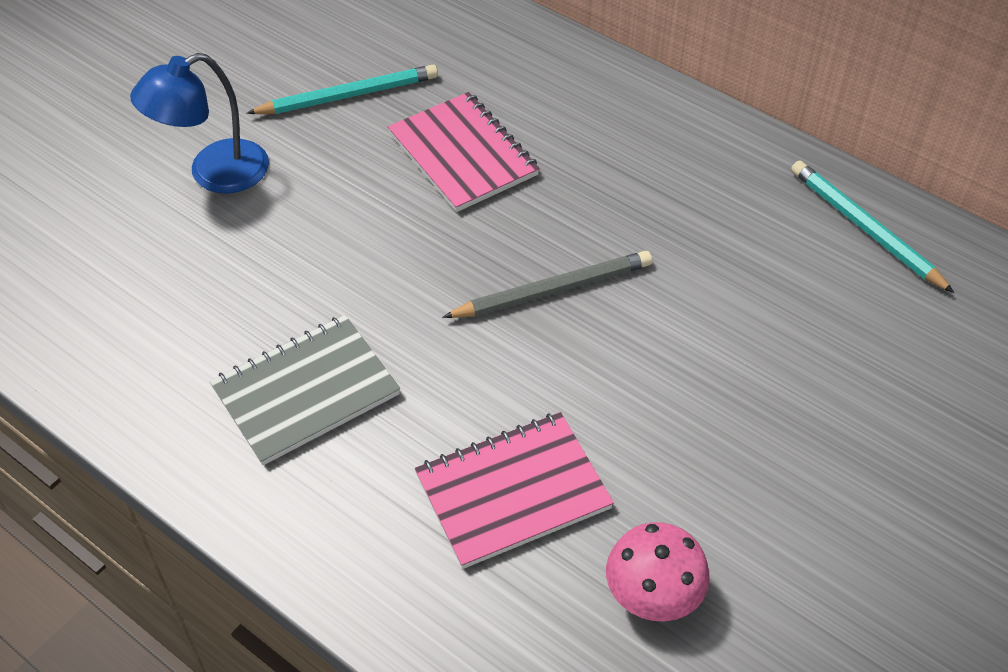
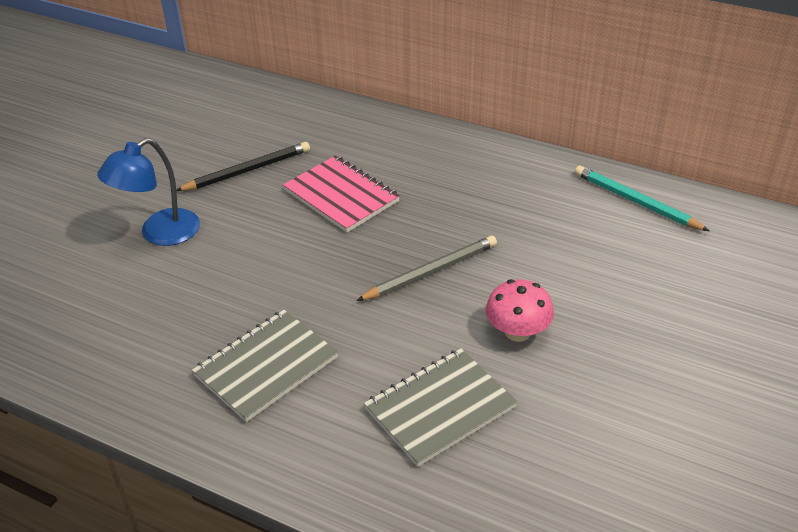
camera: 10 degrees left, 10 degrees down
(348, 96) = (247, 170): turquoise pencil -> black pencil
(513, 492) = (440, 408): pink notebook -> grey notebook
(653, 594) = (563, 459): pink mushroom -> pink mushroom (517, 332)

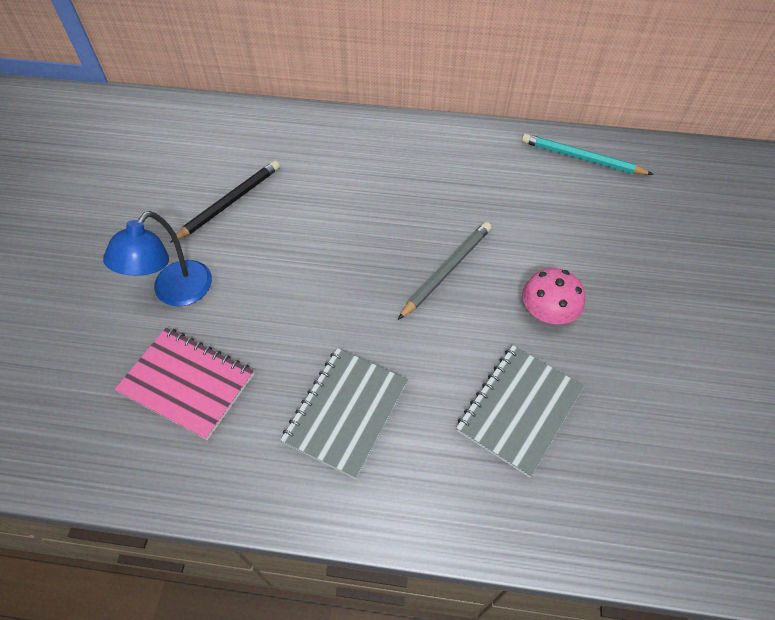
camera: 20 degrees left, 15 degrees up
(341, 196) = (330, 210): pink notebook -> pink notebook (187, 383)

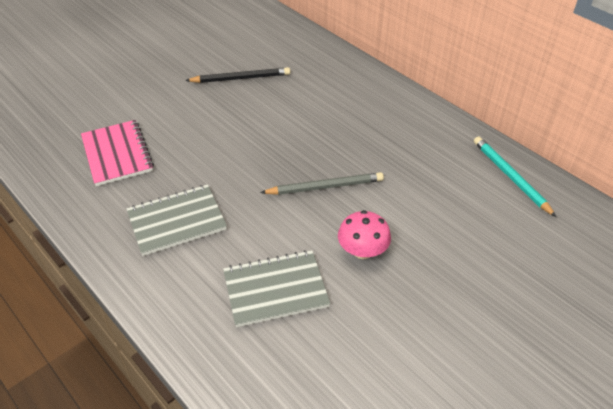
camera: 40 degrees right, 10 degrees down
(175, 293) = (161, 108): blue lamp -> none

